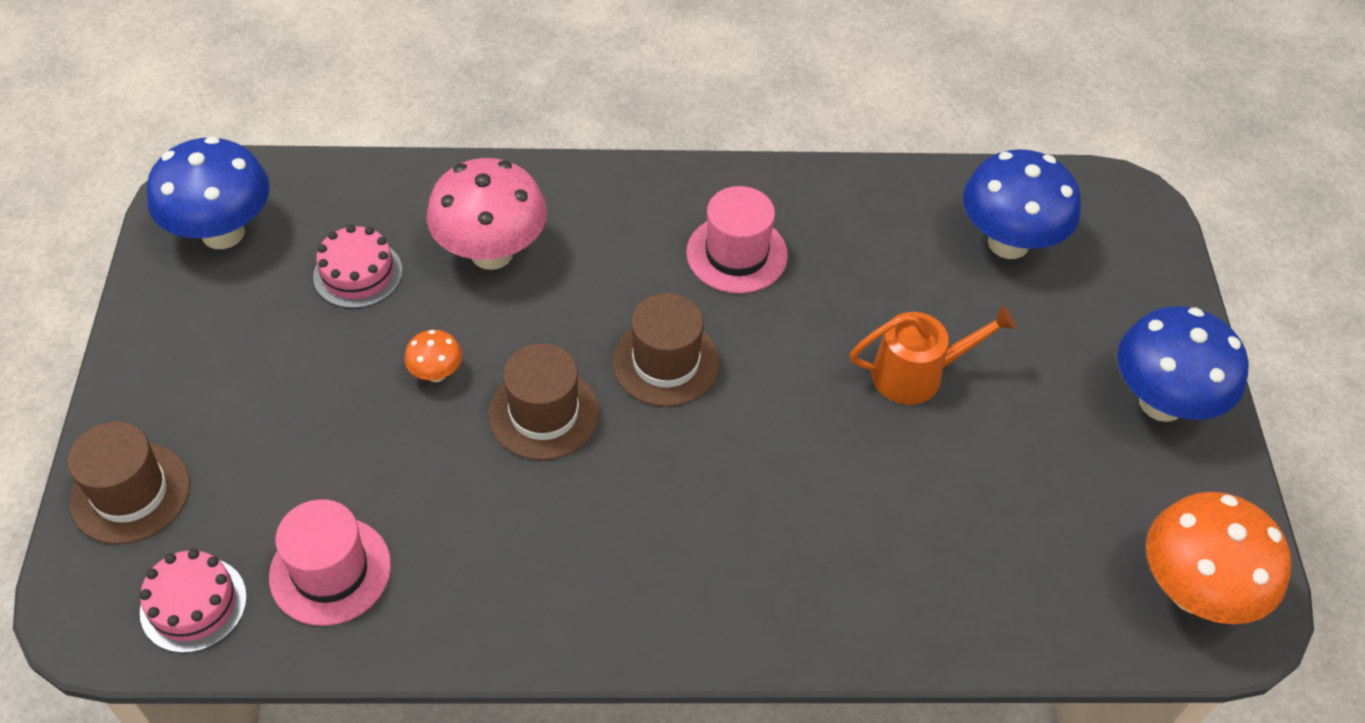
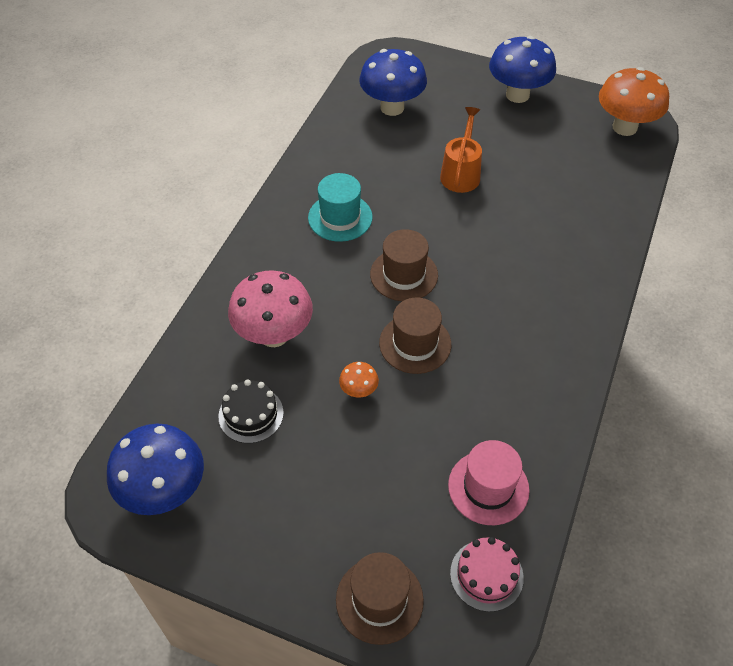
camera: 65 degrees left, 0 degrees up
(358, 273) = (251, 414): pink cake -> black cake
(736, 254) = (340, 217): pink hat -> turquoise hat

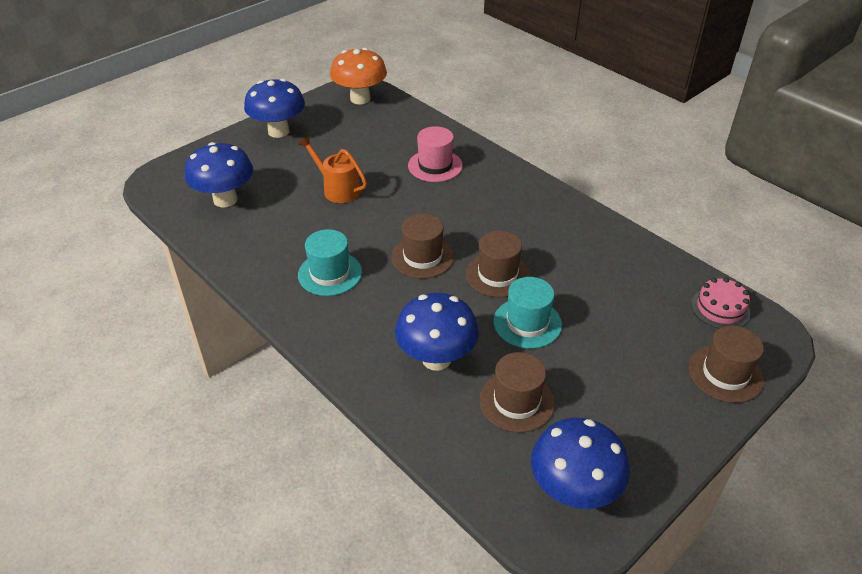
camera: 65 degrees left, 10 degrees down
(251, 414) = (516, 401): black cake -> brown hat
(274, 335) = (436, 359): pink mushroom -> blue mushroom
(359, 391) = (527, 323): orange mushroom -> turquoise hat
(488, 487) = (648, 282): pink hat -> pink hat (435, 166)

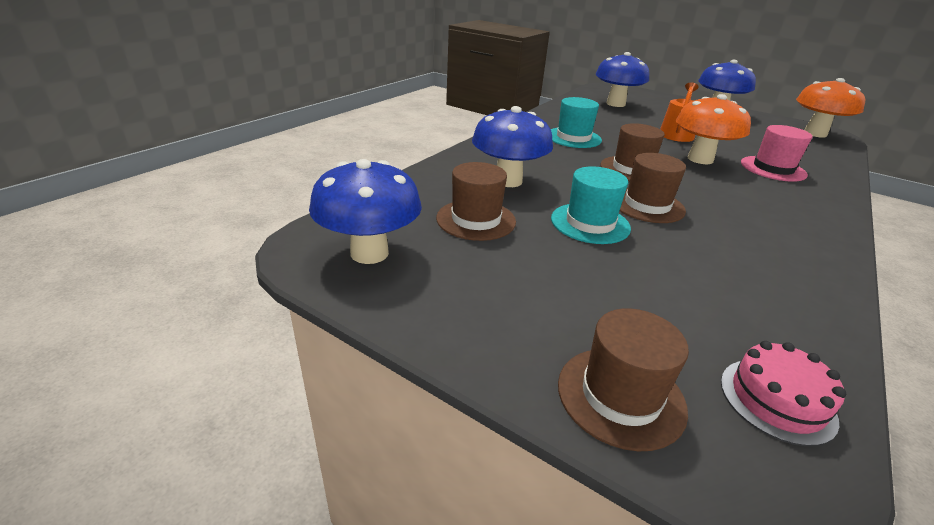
camera: 75 degrees right, 10 degrees down
(406, 201) = (700, 159): none -> orange mushroom

